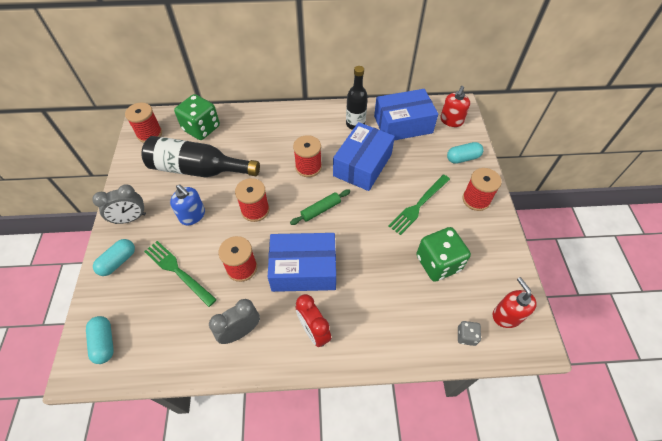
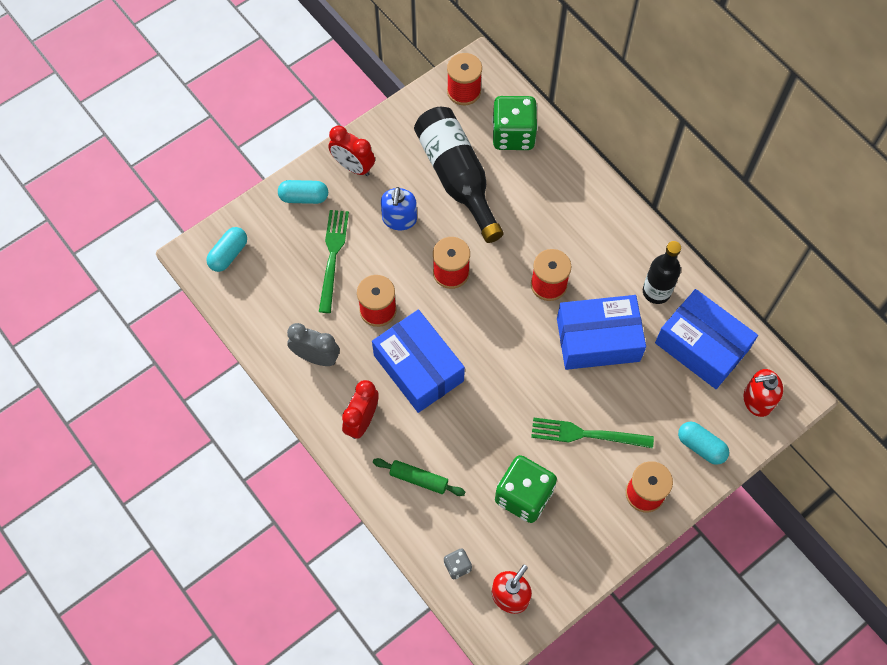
camera: 55 degrees right, 10 degrees up
(130, 219) = (353, 167): grey clock -> red clock
(320, 210) = (501, 336): green rolling pin -> green rolling pin (418, 479)

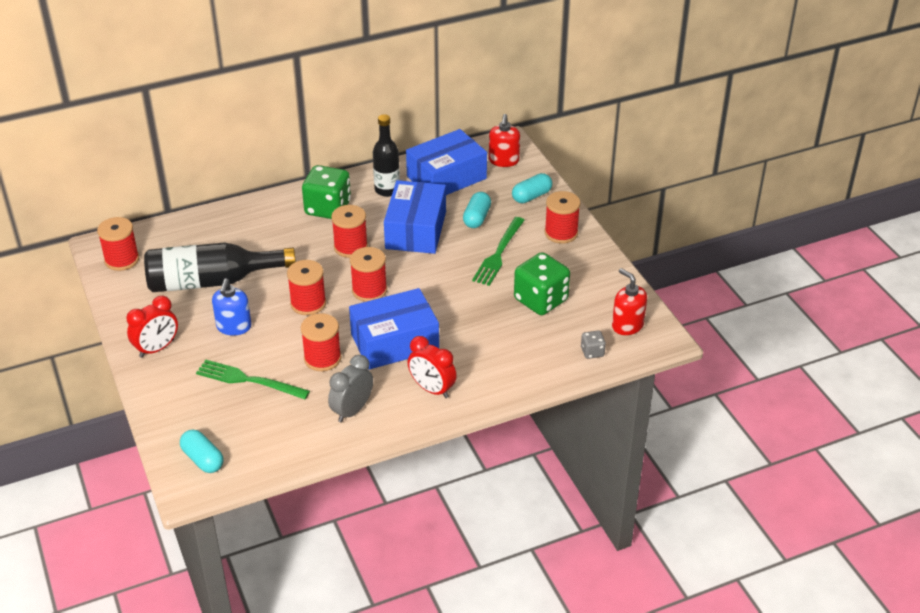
camera: 75 degrees left, 25 degrees down
(304, 197) = (169, 390): turquoise capsule -> turquoise capsule (477, 218)
(399, 219) = (234, 327): blue soap dispenser -> blue soap dispenser turned 75 degrees clockwise
(418, 479) = (503, 361): green rolling pin -> none
(487, 322) = (369, 290): none -> red spool
(513, 135) = (189, 238): green dice -> green dice (328, 208)

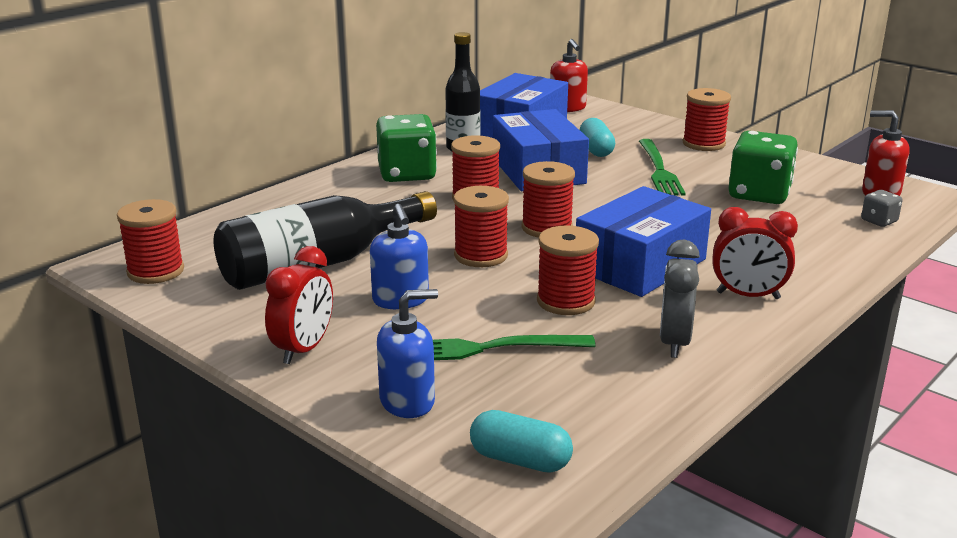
camera: 25 degrees left, 15 degrees down
(180, 403) = (407, 401): none -> blue soap dispenser
(531, 196) = (633, 125): turquoise capsule -> none

